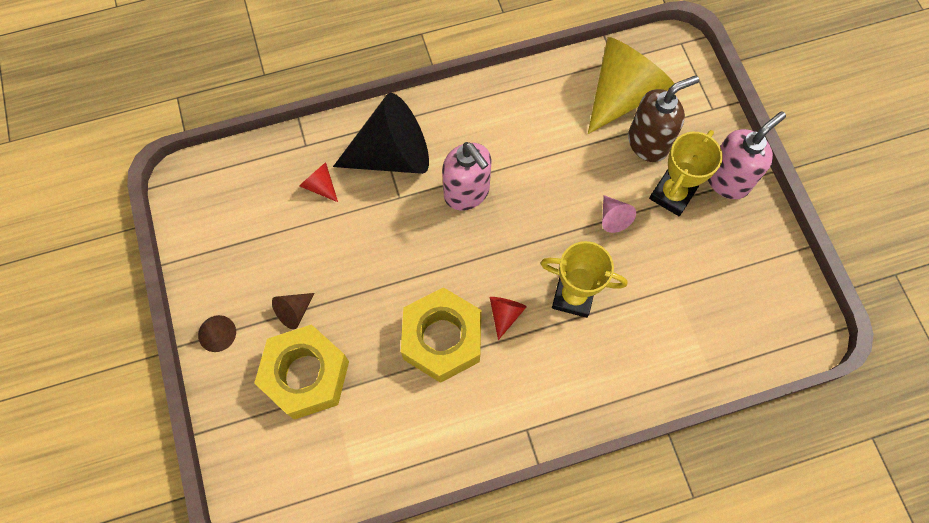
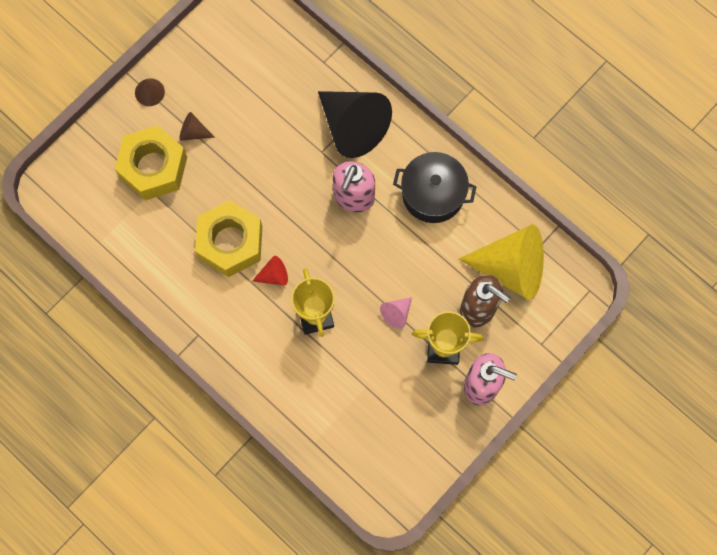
camera: 60 degrees right, 5 degrees up
(320, 185) = (297, 92): red cone -> none
(508, 121) = (433, 194): none -> black pot

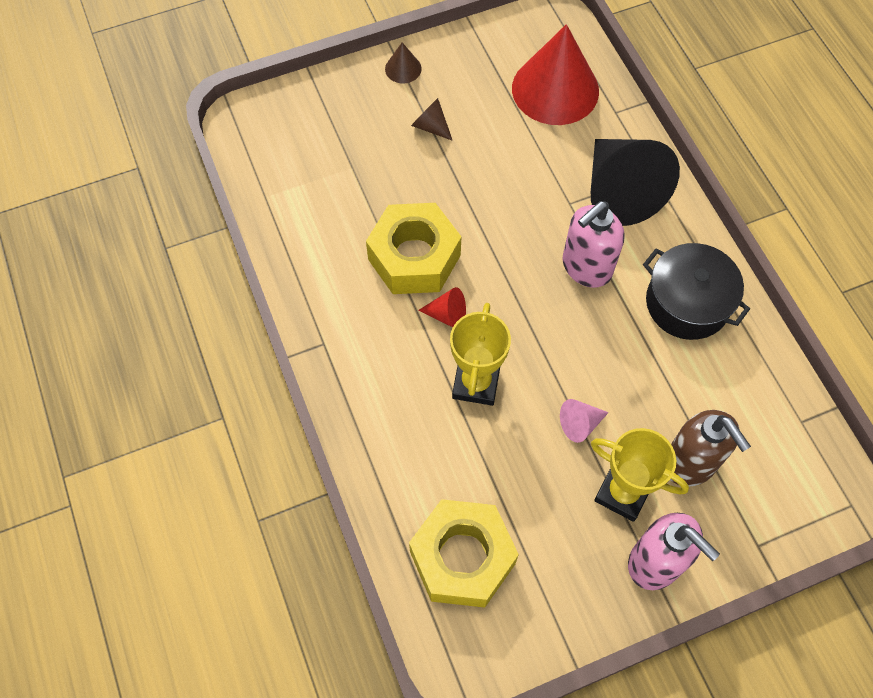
camera: 25 degrees right, 10 degrees down
(153, 167) = (367, 144): yellow nut -> yellow nut (462, 558)
(271, 61) = (555, 89): none -> red cone
(511, 268) = (754, 432): yellow cone -> none

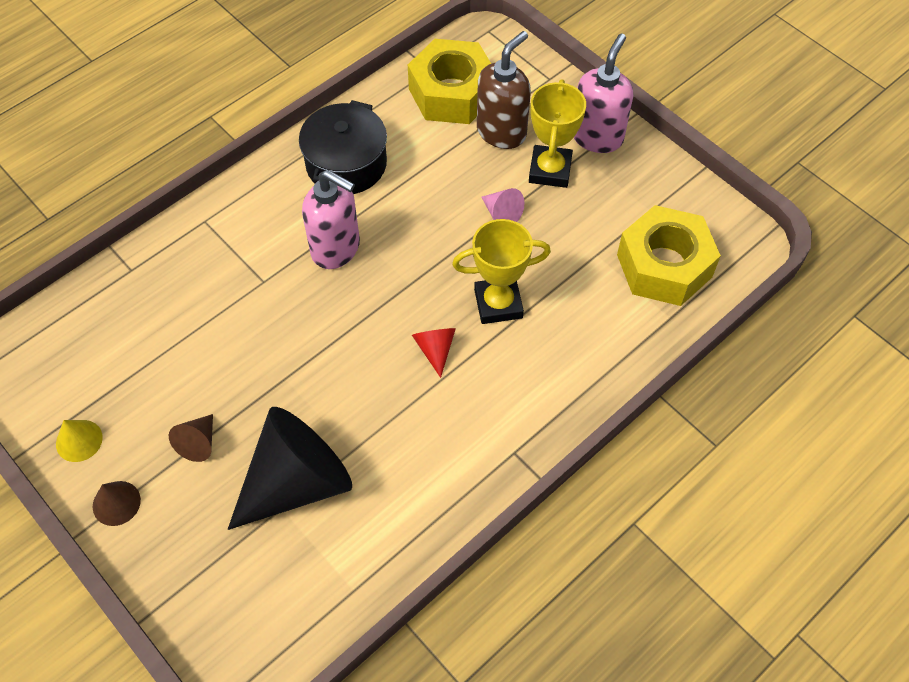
camera: 110 degrees left, 5 degrees down
(414, 257) = (379, 401): yellow nut -> yellow nut (452, 93)
(465, 55) = (79, 440): none -> yellow cone
(555, 89) = (112, 333): red cone -> none
(620, 191) = (235, 242): black cone -> black cone (297, 482)

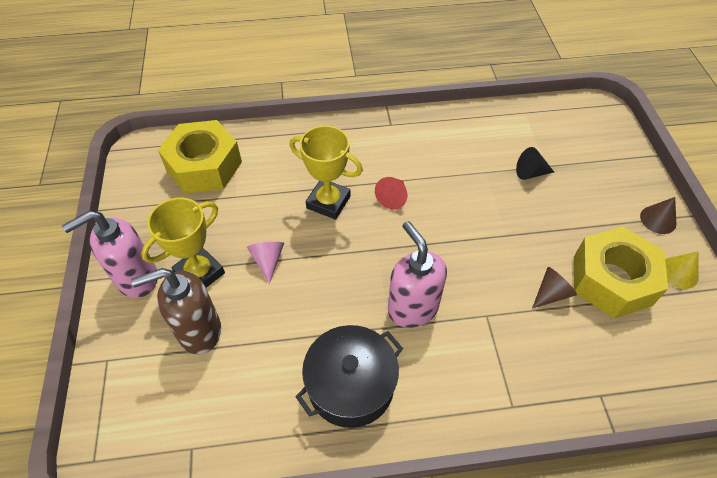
camera: 145 degrees left, 5 degrees down
(198, 443) = (587, 226): brown cone -> brown cone (551, 293)
(297, 482) = (530, 173): black cone -> black cone, size x0.42
(452, 93) = (199, 403): yellow nut -> yellow nut (612, 280)

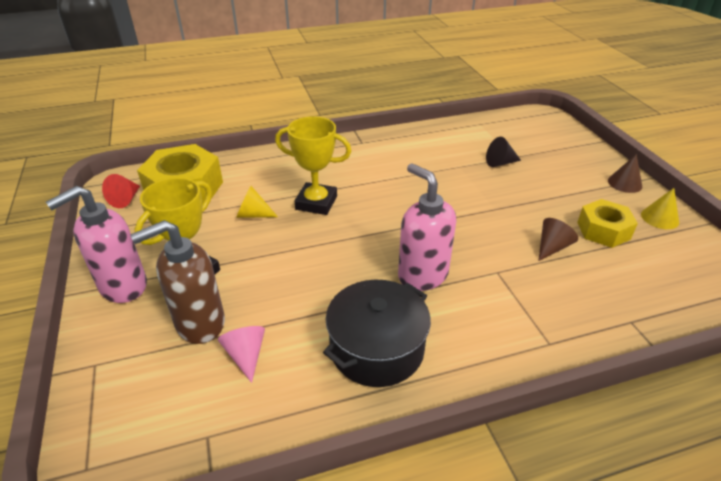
camera: 10 degrees left, 15 degrees down
(265, 209) = (253, 215): none -> yellow cone
(268, 261) = (264, 255): pink cone -> pink cone (246, 355)
(393, 197) = (378, 193): red cone -> red cone (126, 199)
(612, 280) = (603, 230): yellow nut -> yellow nut, size x0.62

